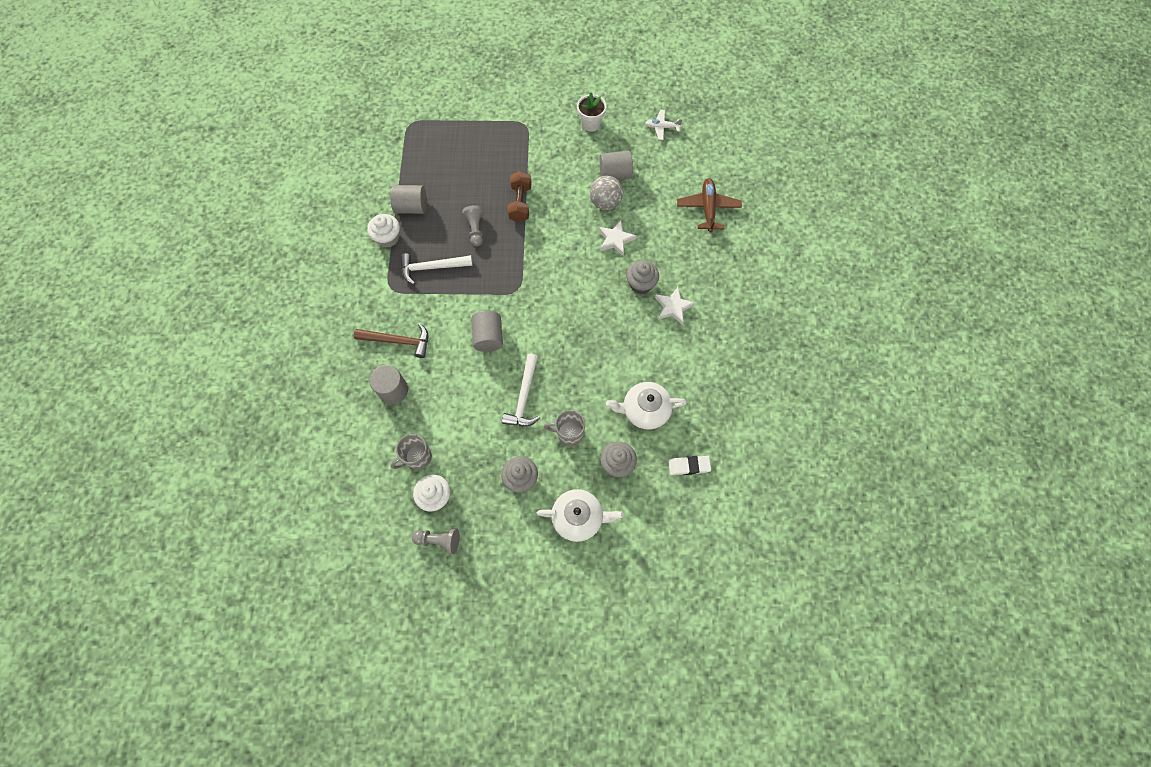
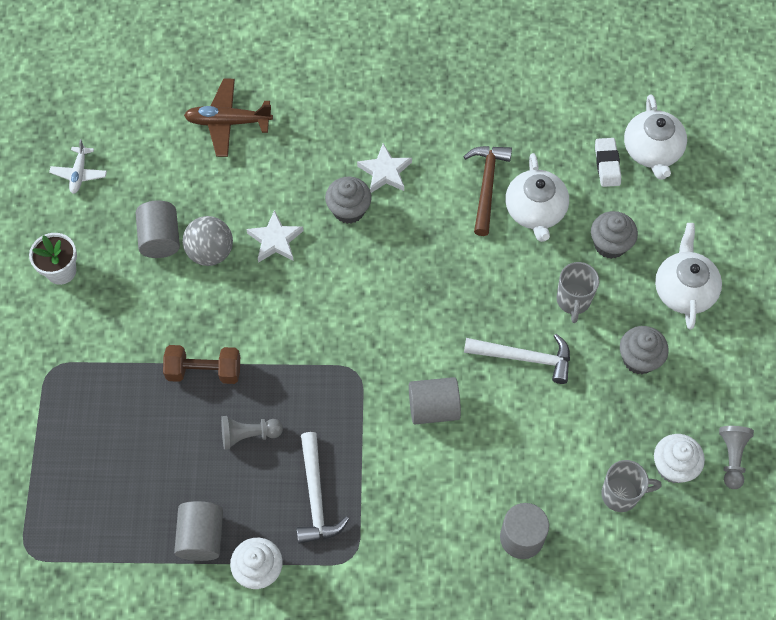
camera: 90 degrees left, 5 degrees down
(398, 341) = (442, 537): brown hammer -> brown hammer (487, 185)
(417, 457) = (621, 494): grey mug -> grey mug turned 60 degrees counterclockwise
(704, 503) = (652, 151): none -> white teapot

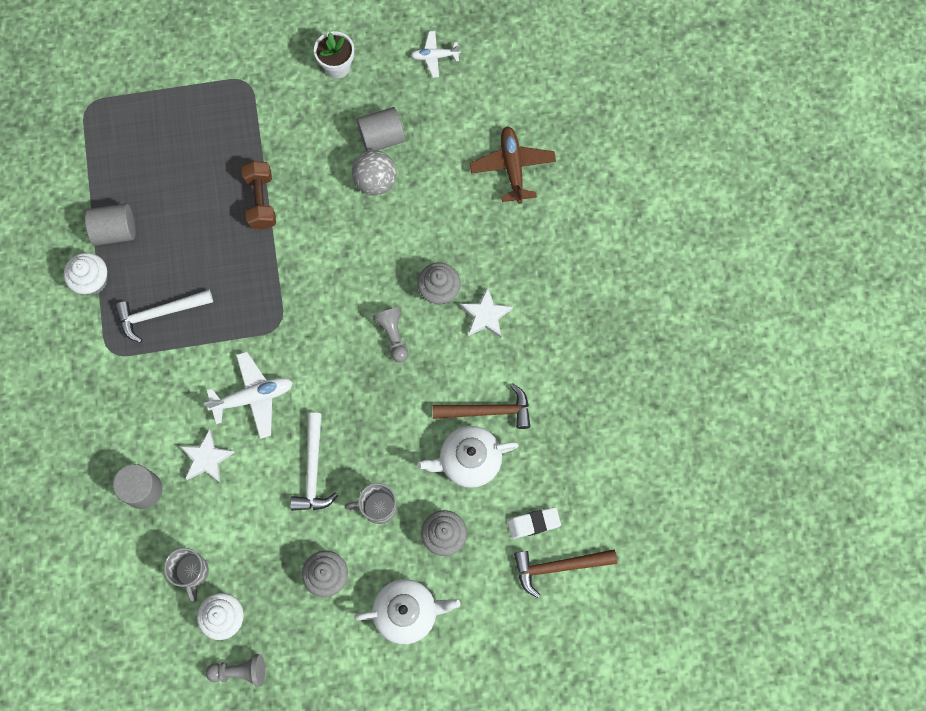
camera: 80 degrees right, 10 degrees up
(248, 435) = (208, 249): grey pawn -> grey pawn (393, 335)
(275, 240) = (397, 233): white star -> white star (207, 458)
(433, 408) = (253, 397): grey cylinder -> white plane
(652, 151) = (558, 566): white teapot -> brown hammer

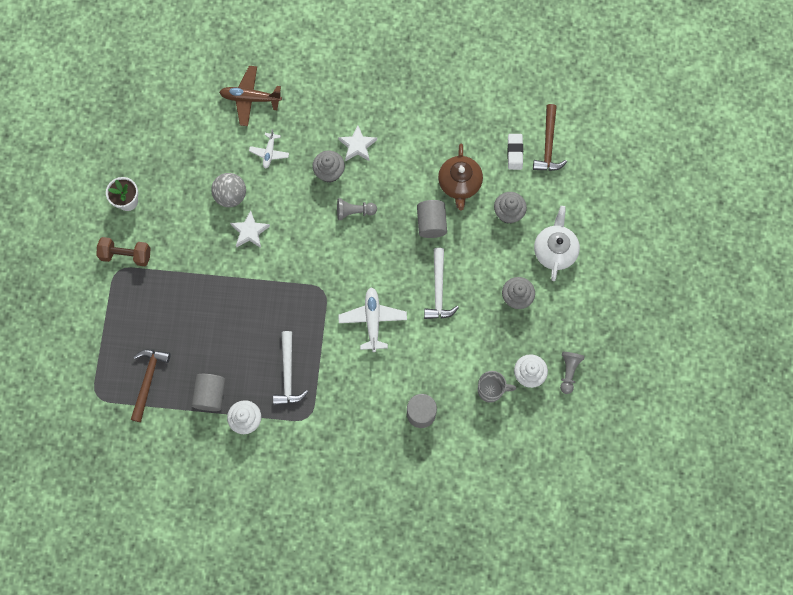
camera: 75 degrees left, 0 degrees up
(207, 458) = (410, 363): white star -> white star (250, 231)
(261, 201) = (220, 281): brown dumbbell -> brown dumbbell (126, 255)
(313, 470) = (438, 290): white hammer -> white hammer turned 75 degrees clockwise
(378, 507) = (477, 252): grey mug -> none
(382, 137) = (197, 183): grey cylinder -> grey cylinder (431, 223)
(435, 56) = (143, 129): white plane -> white plane (269, 152)
(469, 460) = (459, 183): white teapot -> brown teapot
(488, 411) = (428, 162): brown hammer -> brown hammer (148, 380)

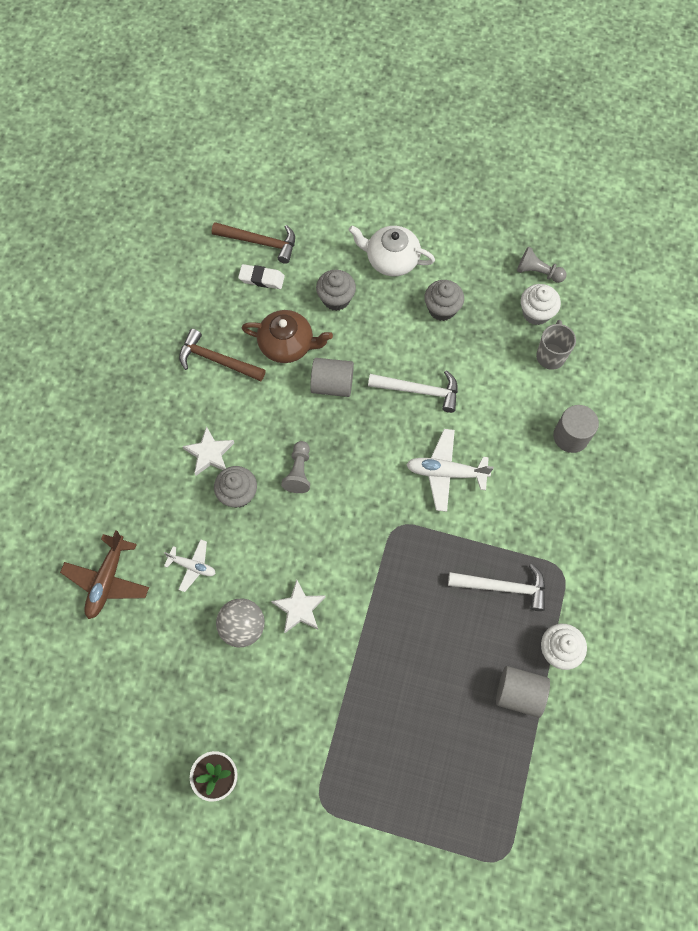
camera: 80 degrees left, 5 degrees down
(126, 255) = (300, 789): brown dumbbell -> none
(148, 380) = (488, 779): brown hammer -> brown hammer (217, 360)

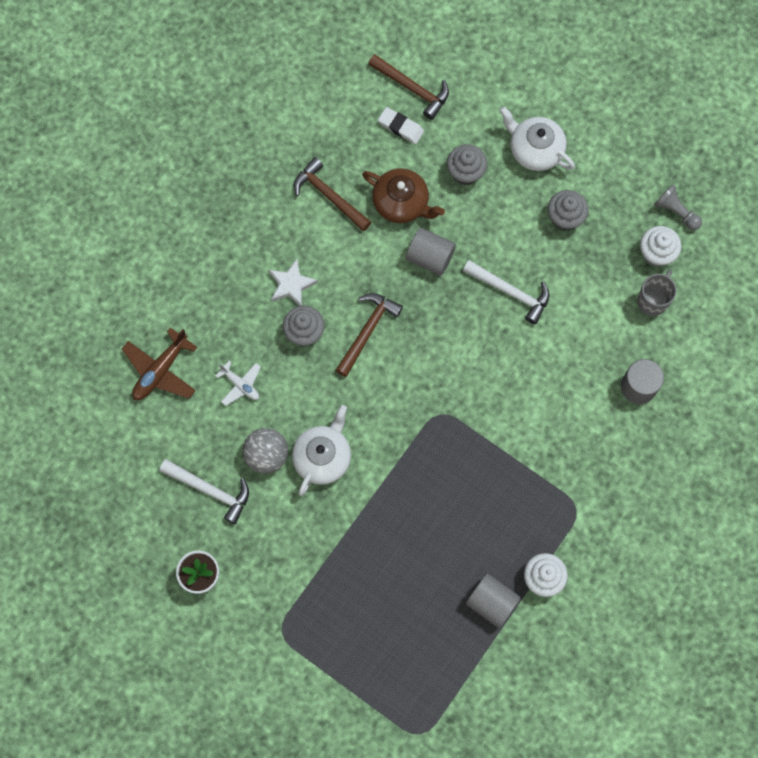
camera: 20 degrees right, 5 degrees up
(299, 472) = (367, 331): grey pawn -> brown hammer
(299, 608) = (323, 457): white star -> white teapot
(446, 472) = (505, 380): white plane -> none
(503, 587) = (516, 504): white hammer -> white hammer (210, 490)

